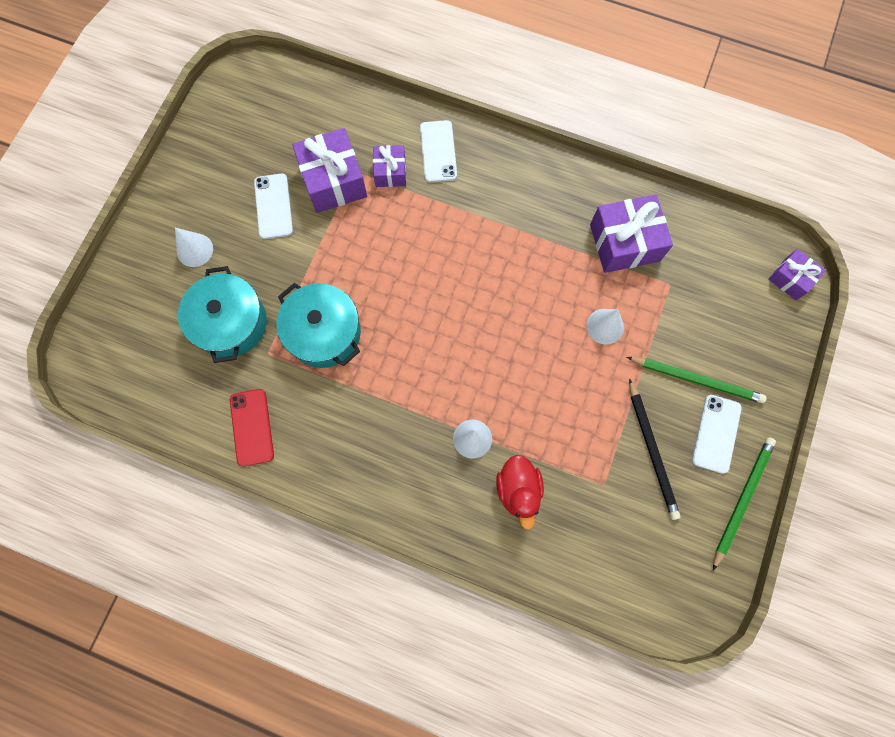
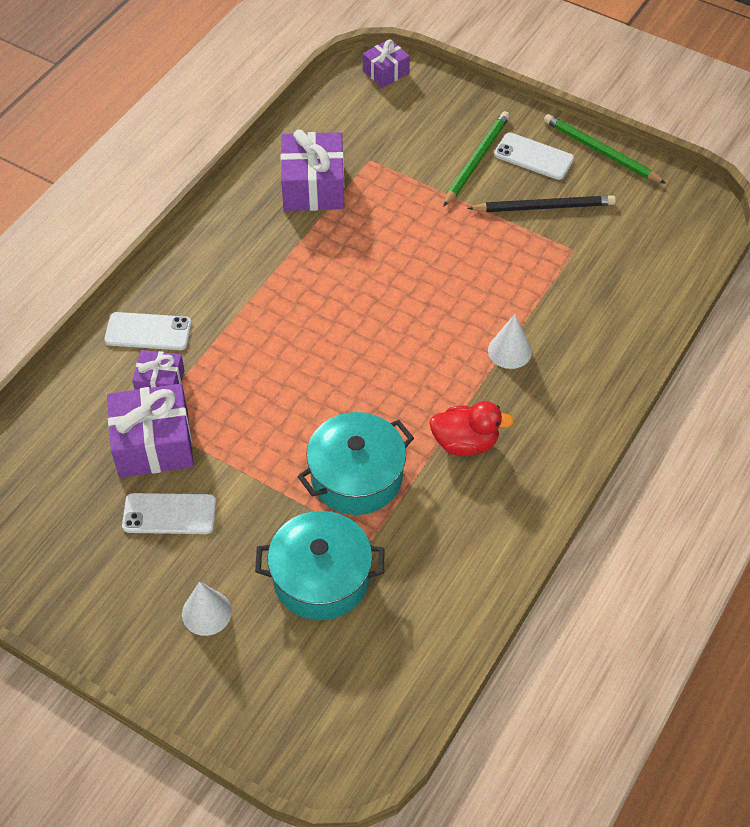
camera: 80 degrees left, 20 degrees down
(252, 427) = (463, 566): red phone -> none
(518, 490) = (571, 320): red duck -> red duck (465, 442)
(605, 326) = (404, 219): white cone -> none

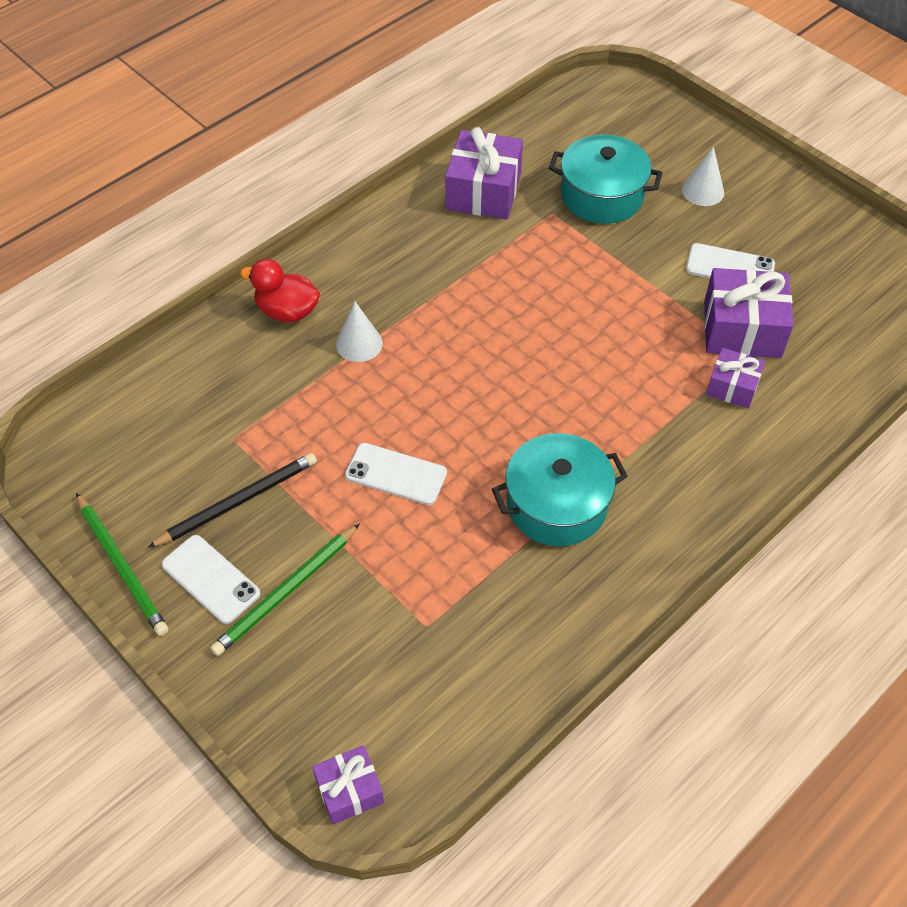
camera: 165 degrees left, 0 degrees up
(148, 332) = (743, 446): white phone -> white phone (396, 474)
(313, 186) = (512, 600): purple gift -> purple gift (483, 191)
(356, 477) = (550, 263): turquoise pot -> turquoise pot (556, 504)
(465, 442) = (439, 270): red duck -> red duck (287, 311)
(543, 207) = (237, 502): black pencil -> black pencil turned 135 degrees clockwise

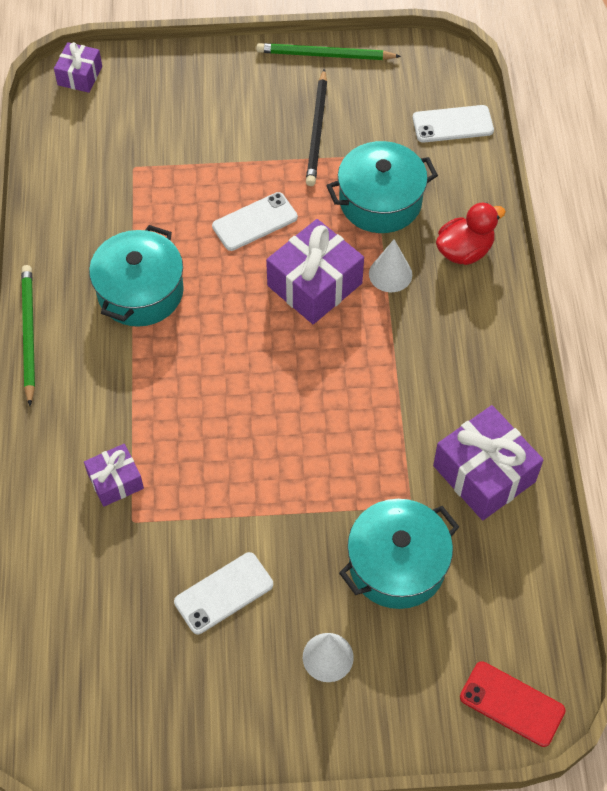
camera: 130 degrees right, 5 degrees up
(211, 579) = (273, 89): white phone -> white phone (452, 124)
(284, 398) = (380, 201): none -> turquoise pot
(287, 591) = (227, 118): green pencil -> green pencil (28, 334)
(625, 99) = (512, 704): none -> red phone
(742, 329) = (156, 540): purple gift -> purple gift (314, 284)

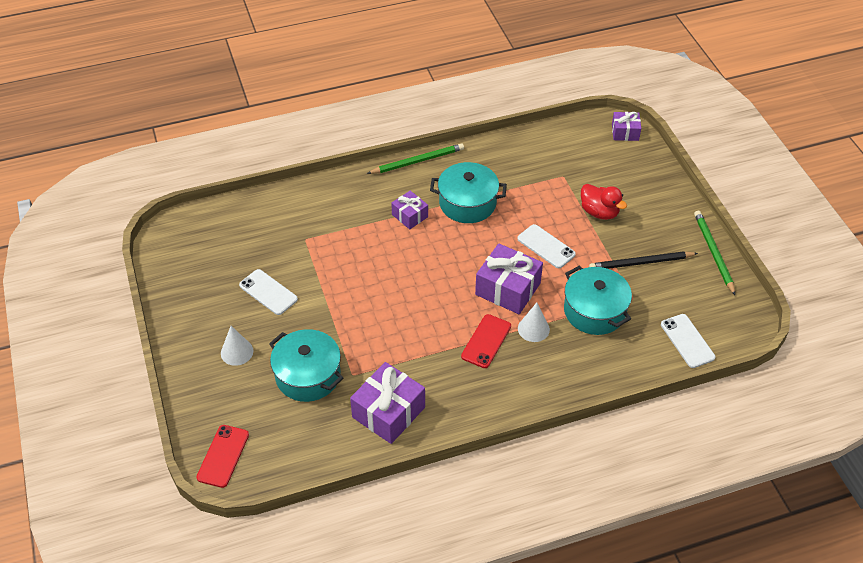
camera: 75 degrees right, 10 degrees down
(115, 481) = (329, 225): purple gift -> purple gift (410, 216)
(396, 332) = (486, 341): none -> red phone
(464, 251) = (572, 369): red duck -> red duck (599, 212)

